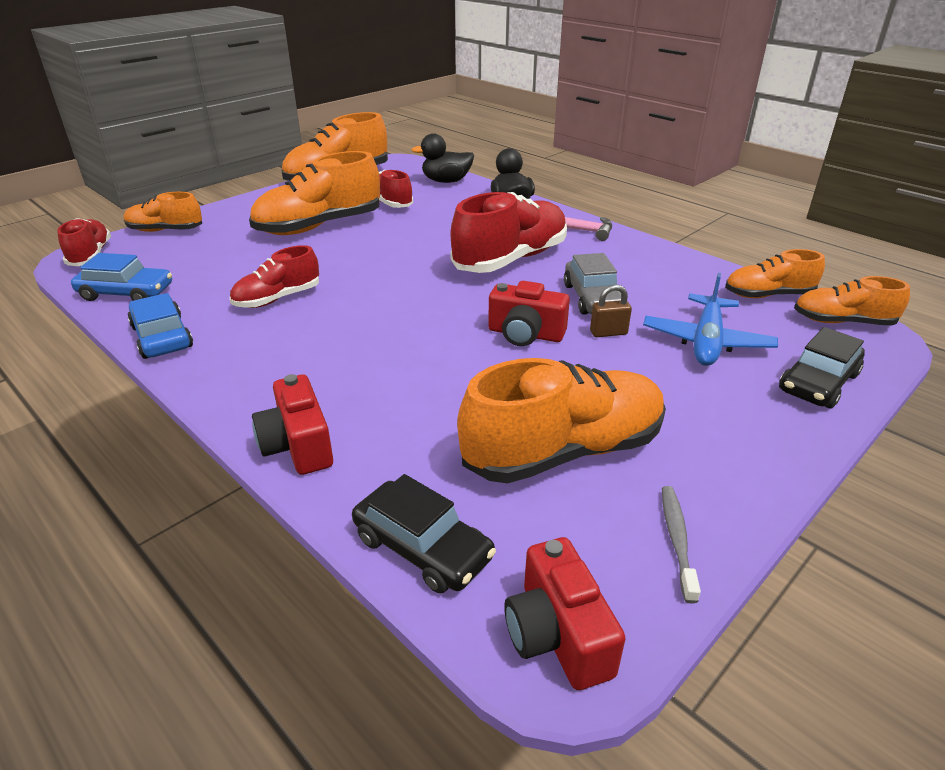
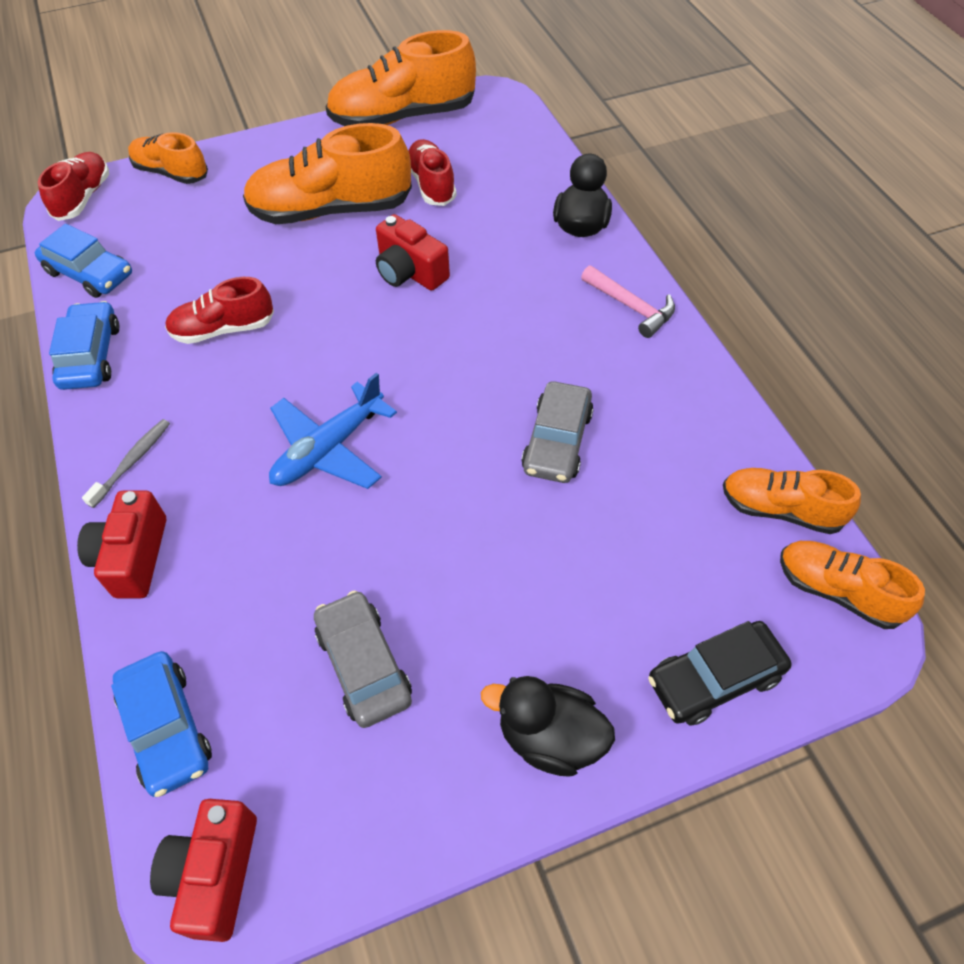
camera: 25 degrees right, 20 degrees up
(422, 547) = (166, 728): black car -> blue car
(446, 181) = (529, 157): black duck -> black duck (550, 737)
(511, 259) = (509, 338): red shoe -> none
(525, 334) = (440, 476): red camera -> red camera (410, 272)
(564, 451) = (364, 665): orange shoe -> grey car
(608, 333) = (533, 507): brown padlock -> none
(677, 540) = (389, 822): grey toothbrush -> grey toothbrush (132, 462)
(706, 341) = (636, 562): blue plane -> blue plane (329, 449)

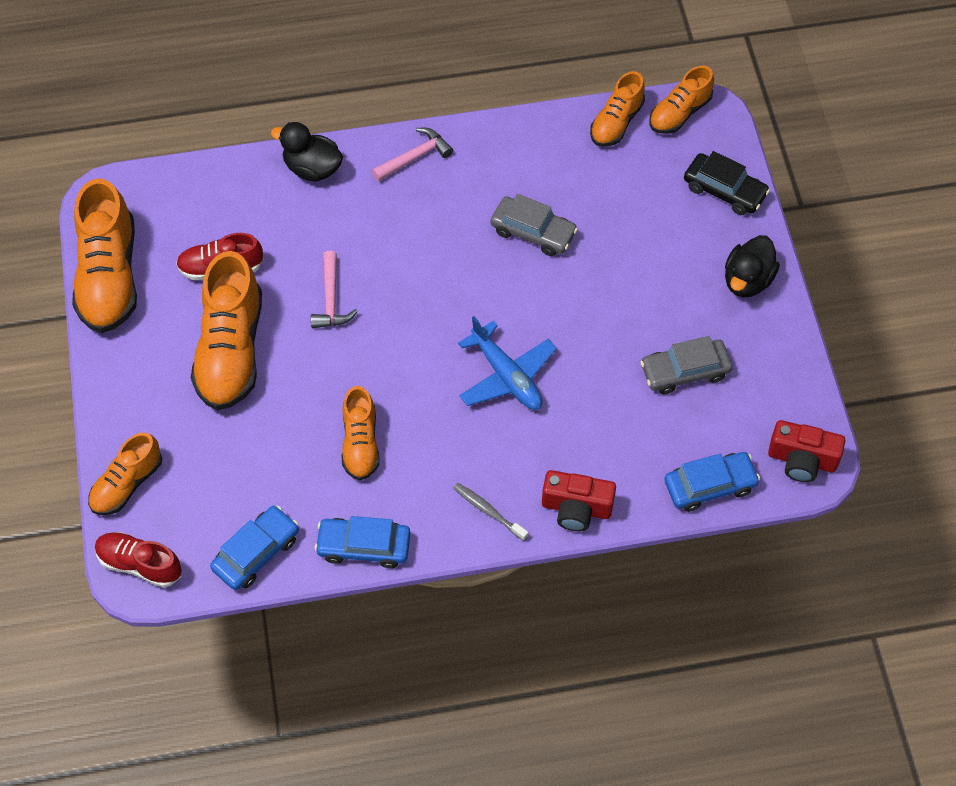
camera: 80 degrees left, 5 degrees up
(223, 329) = (360, 443): red shoe -> orange shoe
(410, 272) = (331, 299): red camera -> pink hammer
(714, 678) = (724, 190): black car -> black car turned 45 degrees counterclockwise

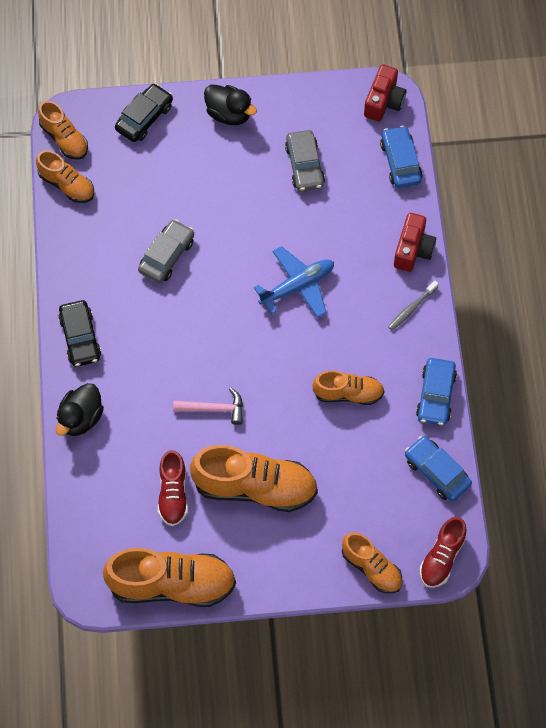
camera: 85 degrees left, 5 degrees up
(415, 157) = (80, 337): pink hammer -> black car

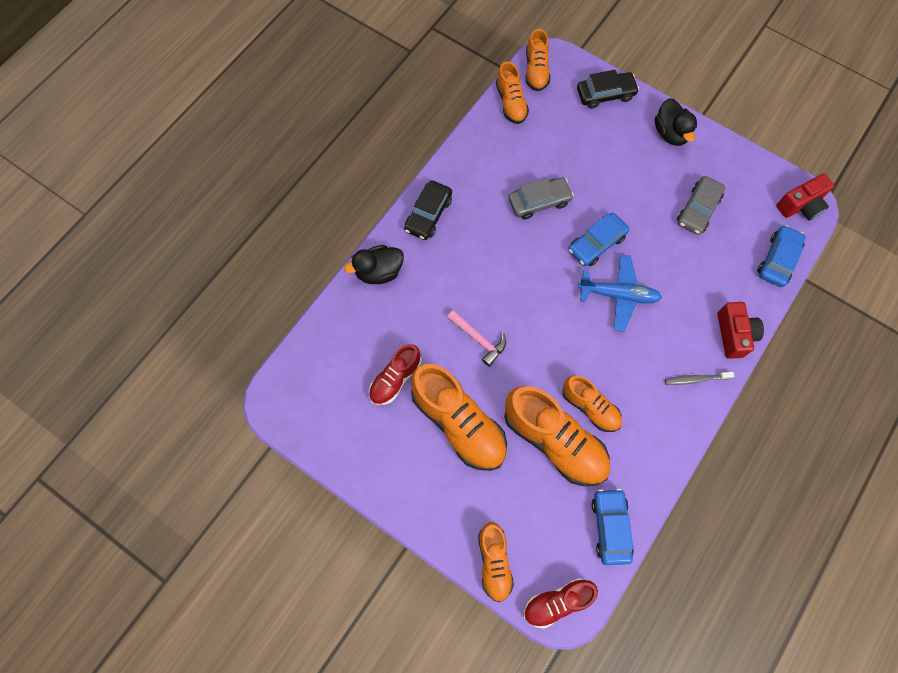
camera: 40 degrees right, 5 degrees up
(172, 584) = (336, 447): orange shoe -> orange shoe (554, 441)
(413, 250) = (734, 334): red camera -> red camera turned 60 degrees counterclockwise
(435, 395) = (659, 464): blue car -> blue car (596, 243)

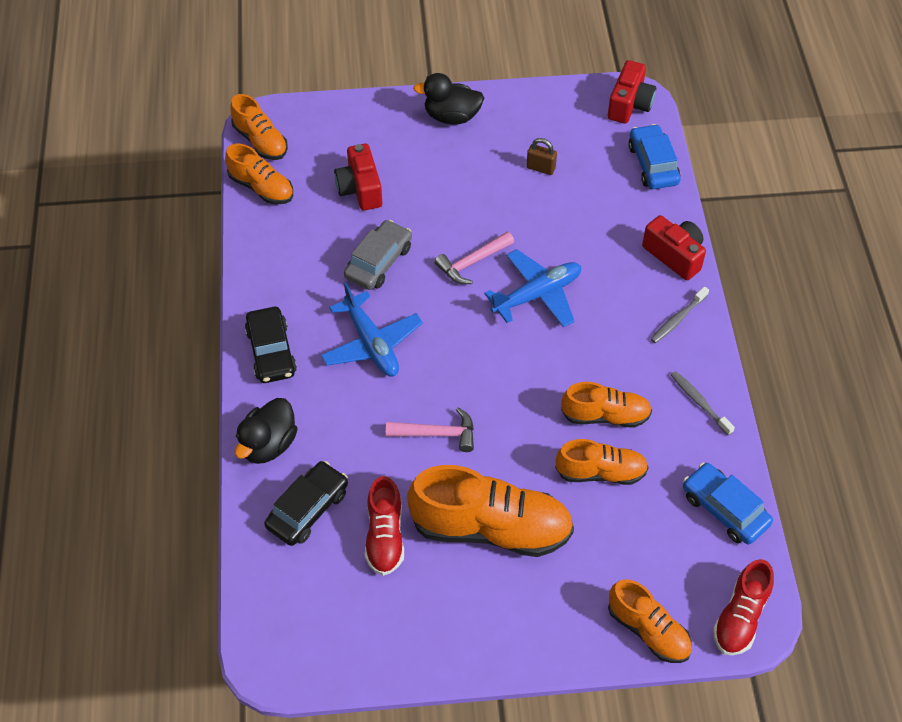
camera: 40 degrees left, 15 degrees down
(489, 252) = (371, 344): none -> blue plane
(554, 441) = (601, 472): orange shoe -> orange shoe, size x0.58
(569, 144) = (360, 189): none -> red camera
(596, 243) = (472, 262): blue car -> pink hammer
(605, 94) = (354, 120): black car -> black car (308, 509)
(658, 445) = (699, 402): none -> grey toothbrush
(670, 133) = (451, 116): black duck -> black duck turned 150 degrees clockwise
(698, 209) = (540, 168): grey car -> brown padlock

